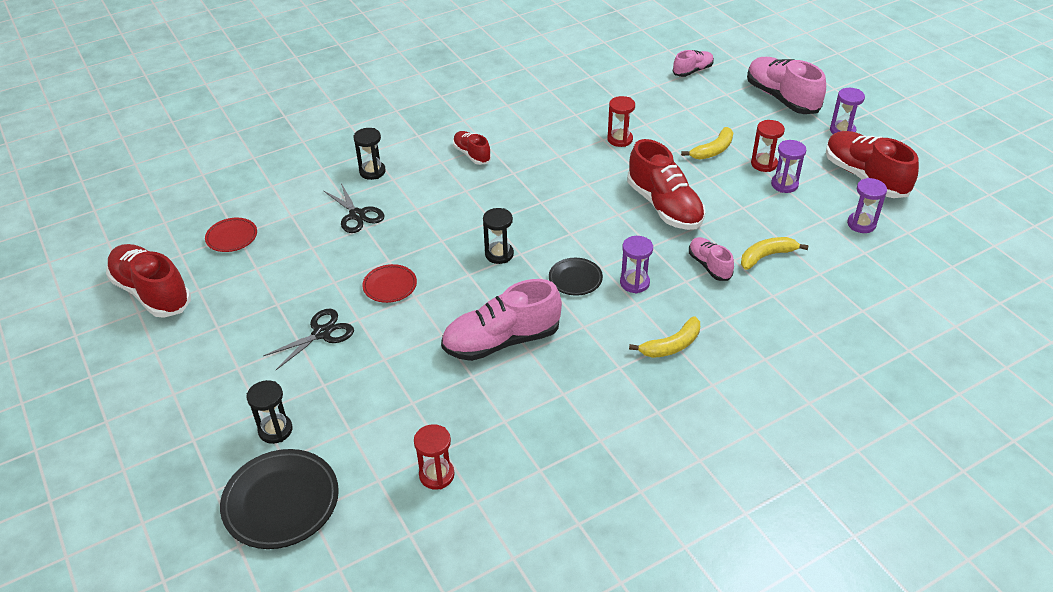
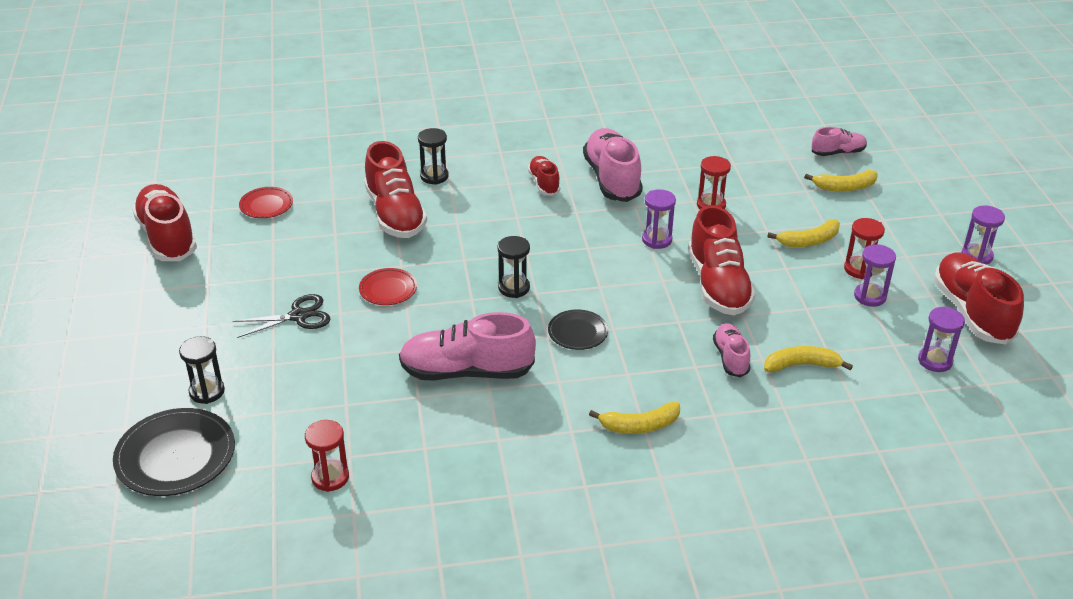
camera: 20 degrees right, 5 degrees down
(357, 215) = (395, 214): black scissors -> red shoe
(634, 283) = (638, 353): purple hourglass -> purple hourglass (657, 240)
(714, 99) = (844, 187): none -> yellow banana
(781, 98) = (925, 204): pink shoe -> pink shoe (612, 179)

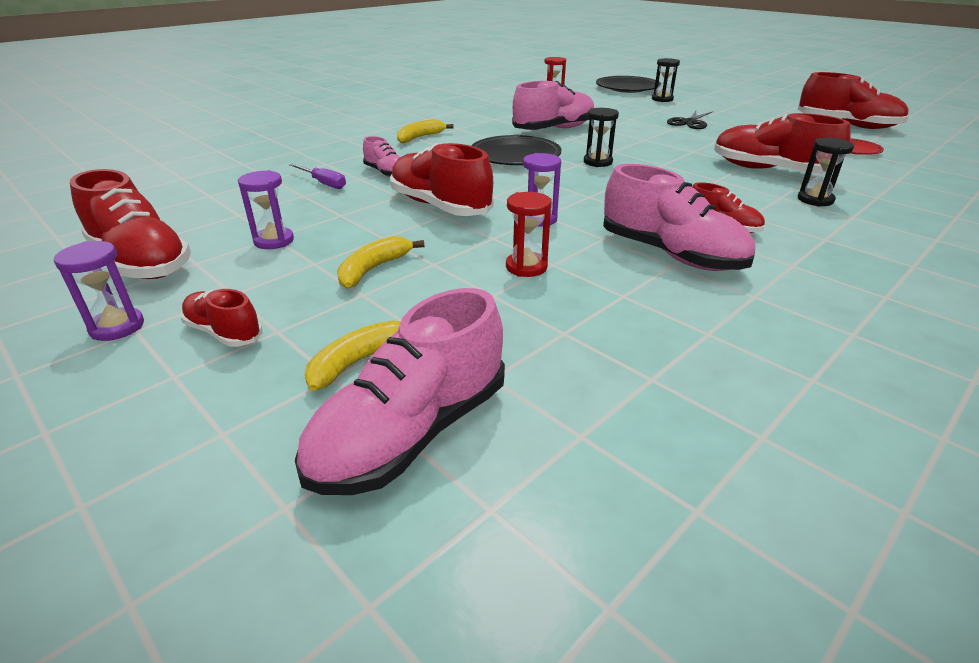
camera: 145 degrees right, 5 degrees down
(388, 290) = (672, 141): red plate -> none
(578, 333) = (515, 156): black plate -> black plate, size x1.76
(801, 365) = (323, 183): yellow banana -> purple screwdriver
(838, 152) = (411, 433): pink shoe -> pink shoe, size x1.85
(859, 269) = (295, 261): red hourglass -> none
(913, 229) = (224, 332): none -> red shoe
(935, 361) = (193, 215): purple hourglass -> none

